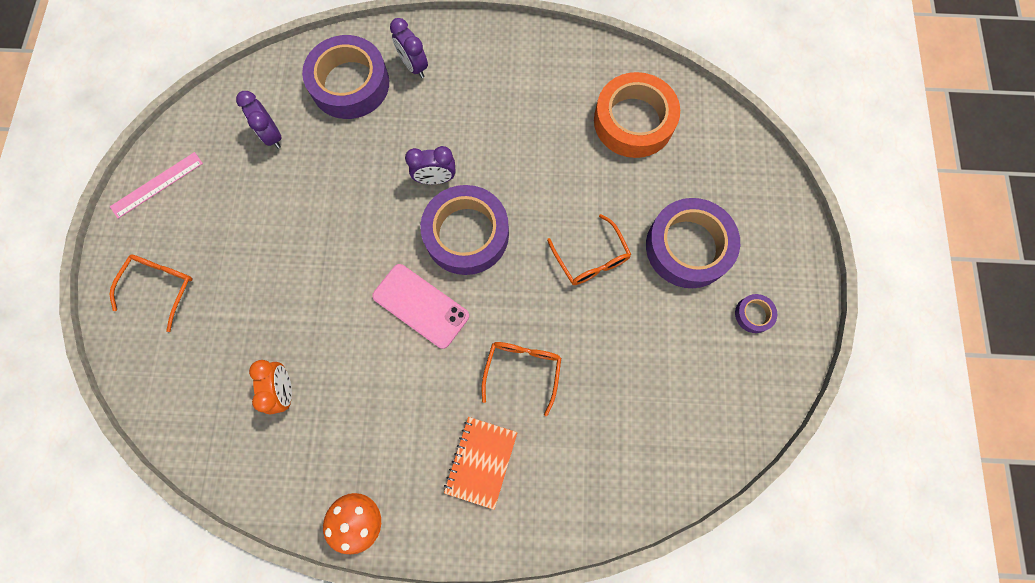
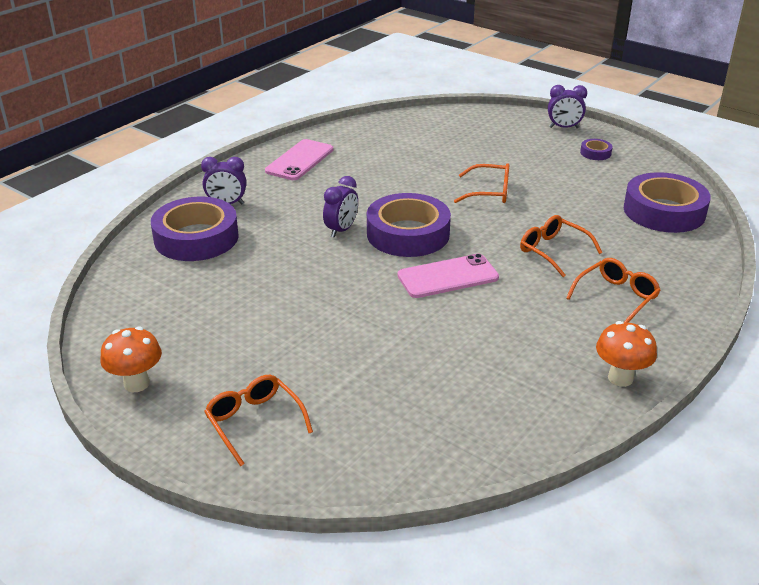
camera: 55 degrees left, 40 degrees down
(157, 185) = (137, 384): pink ruler -> orange mushroom
(272, 135) = (186, 294): purple clock -> purple clock (564, 127)
(284, 390) = (452, 379): orange clock -> none
(481, 462) = (616, 297): orange notebook -> orange glasses
(528, 66) = (299, 160): none -> pink phone
(633, 121) = (400, 140): orange tape -> none
(688, 247) = (521, 156): purple tape -> purple tape (664, 211)

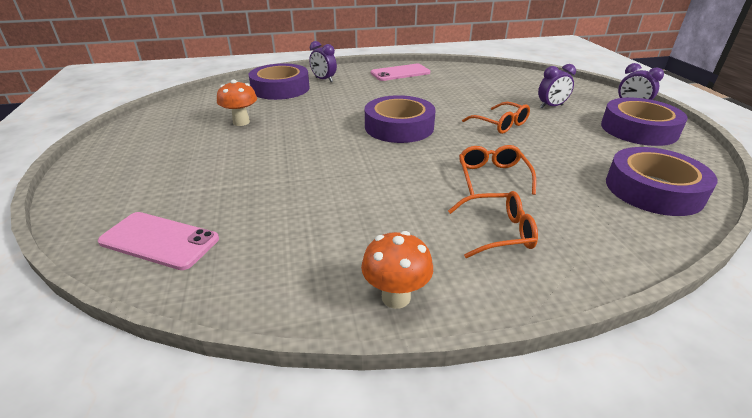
camera: 40 degrees right, 0 degrees up
(137, 384) = (125, 138): orange mushroom -> orange mushroom (241, 122)
(254, 422) = (127, 183): orange glasses -> none
(341, 230) = (361, 111): purple clock -> purple clock (551, 106)
(448, 277) = (382, 160): pink phone -> pink phone (159, 240)
(595, 153) = (638, 129): purple tape -> purple tape, size x2.34

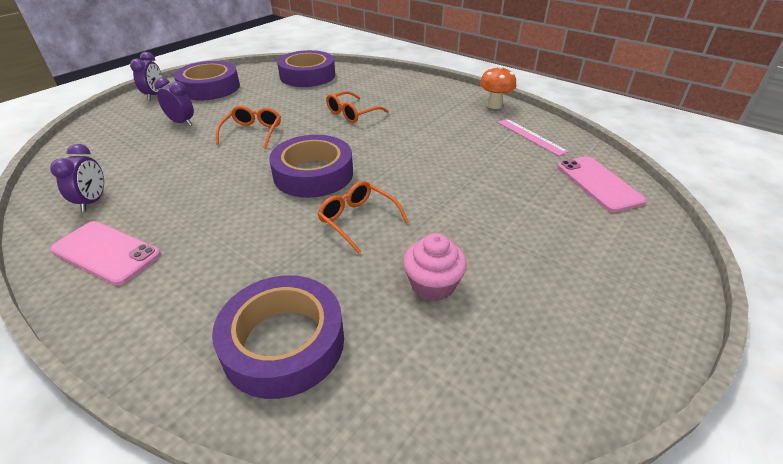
camera: 130 degrees left, 5 degrees up
(241, 122) = (432, 284): orange mushroom -> pink cupcake
(283, 265) = (531, 136): none -> pink ruler
(324, 80) = (196, 318): purple clock -> purple clock (93, 201)
(498, 232) = (410, 99): orange glasses -> orange glasses (358, 220)

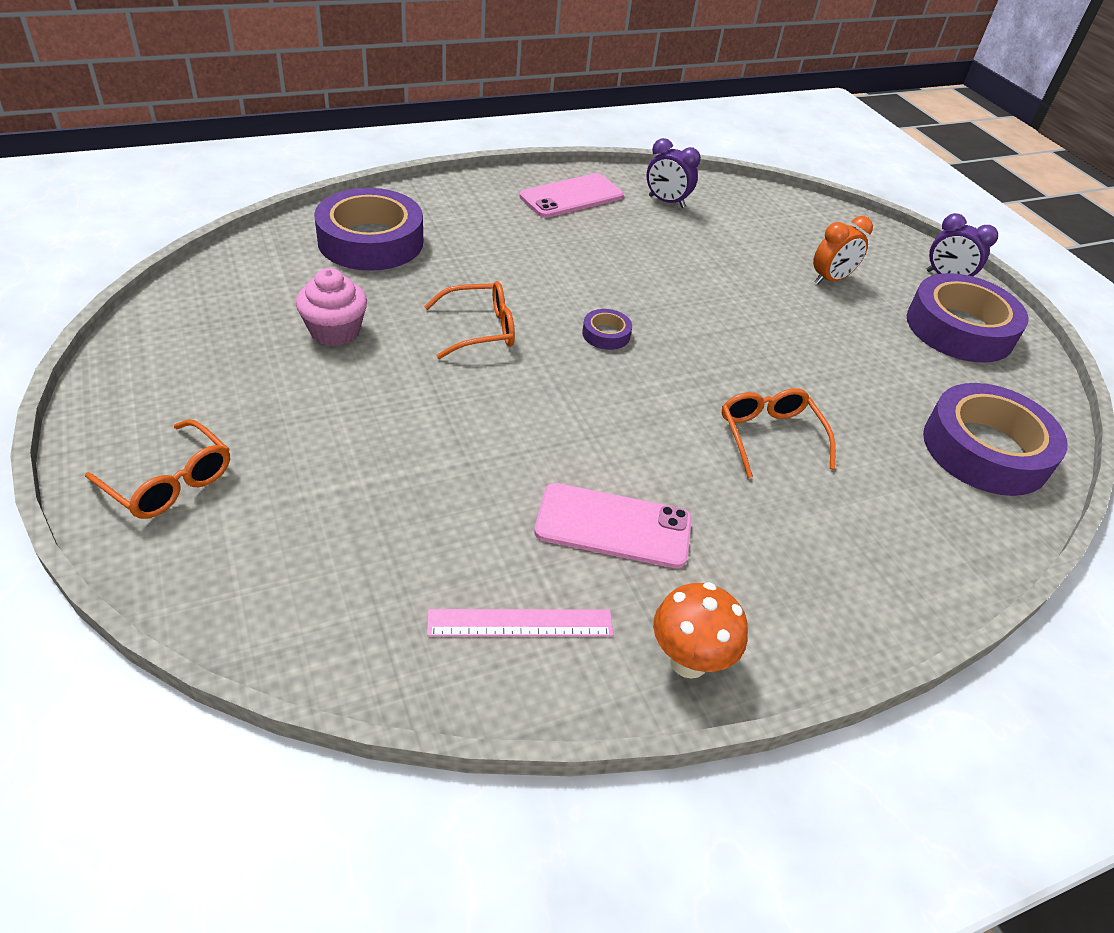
camera: 115 degrees right, 5 degrees up
(182, 122) = (830, 279): purple clock -> orange clock
(252, 132) = (761, 323): orange glasses -> orange glasses (169, 482)
(313, 174) = (606, 334): purple tape -> purple tape, size x0.43
(598, 183) = (316, 596): pink phone -> pink phone (613, 526)

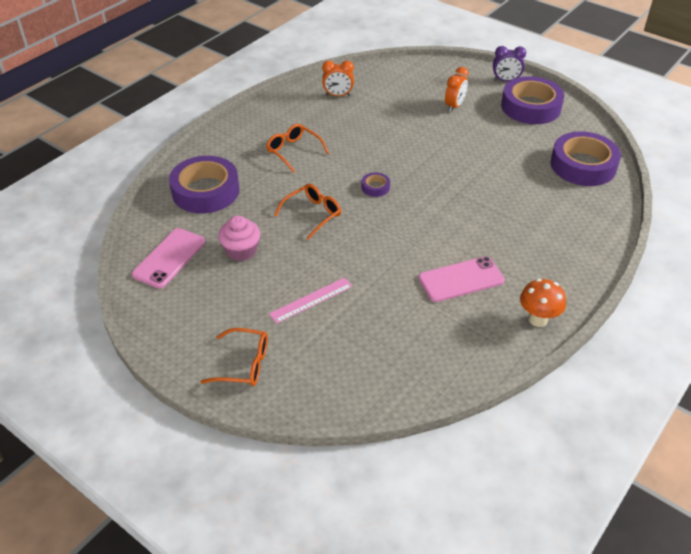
camera: 25 degrees left, 0 degrees up
(520, 623) = (460, 340): pink ruler -> pink ruler (311, 300)
(571, 196) = (286, 114): pink phone -> pink phone (169, 258)
(666, 202) = (338, 95): purple clock -> orange clock
(769, 436) = (491, 204): orange glasses -> orange glasses (293, 151)

